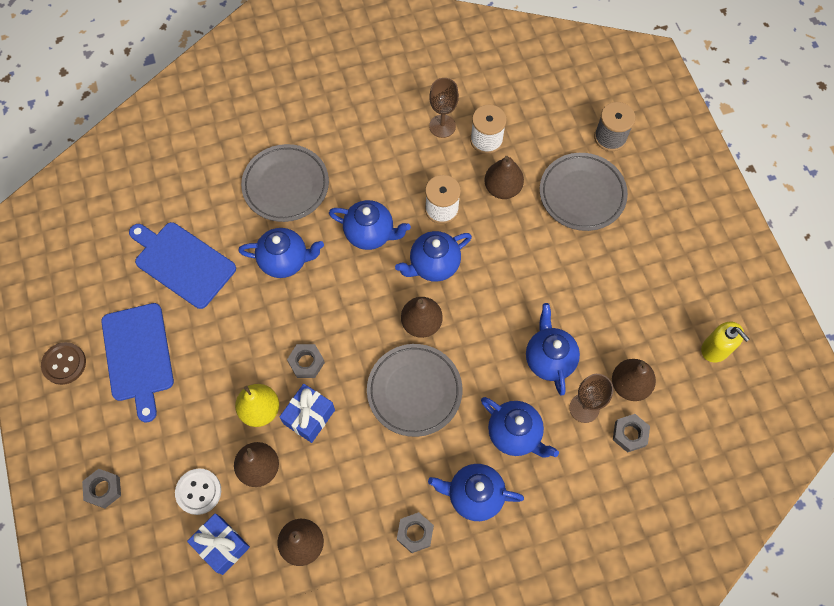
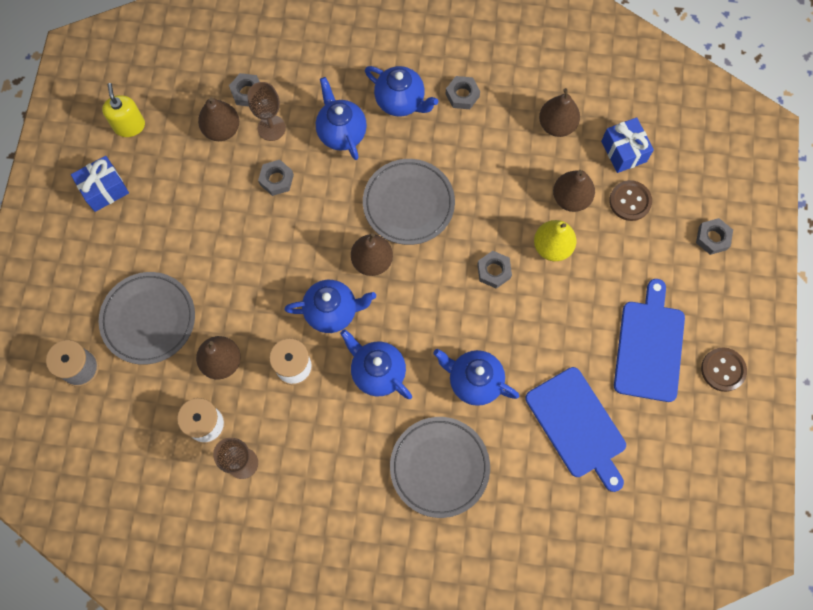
camera: 155 degrees left, 5 degrees up
(198, 492) = (630, 201): white button -> brown button
(309, 417) = (511, 222): blue gift -> blue gift (104, 189)
(549, 359) = (276, 180): blue teapot -> grey nut

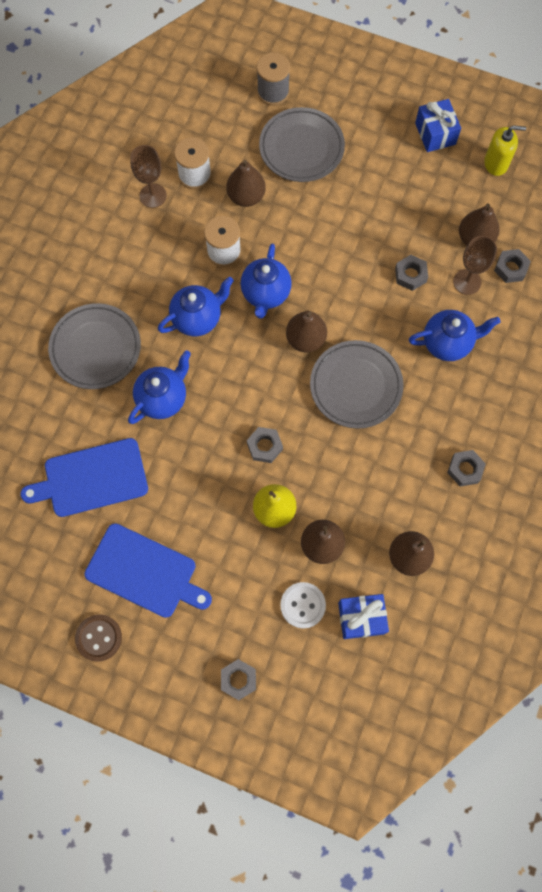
camera: 105 degrees right, 0 degrees up
(400, 102) = (470, 407): blue teapot -> none
(630, 201) = (303, 605): brown button -> white button

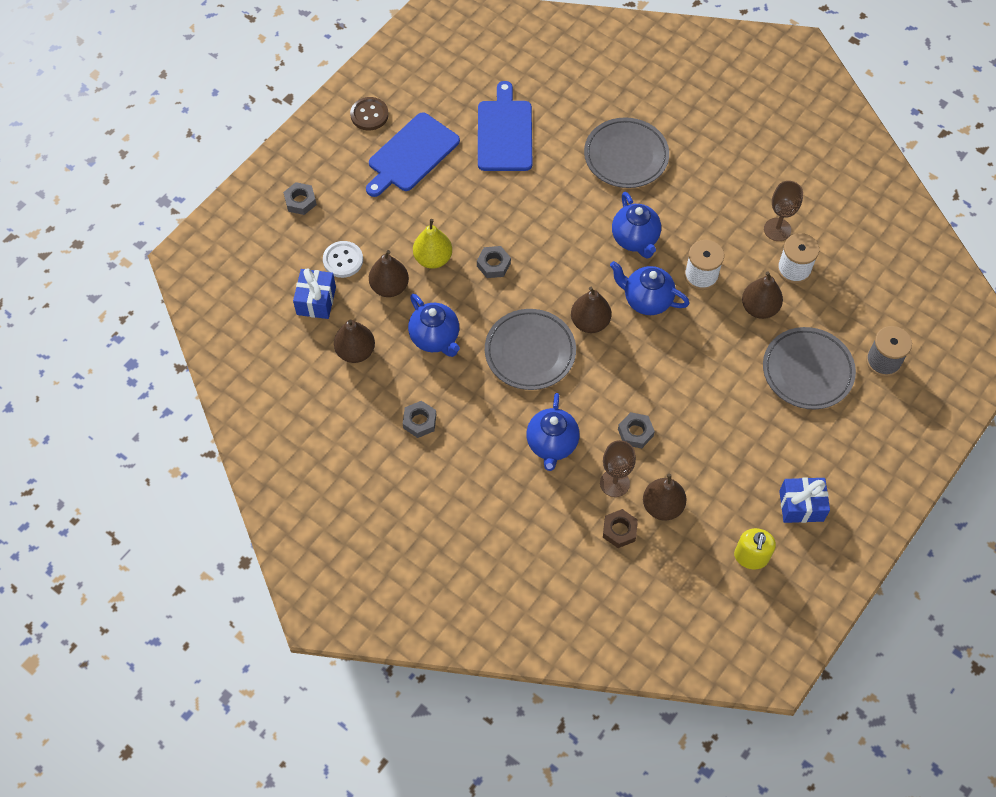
camera: 105 degrees right, 10 degrees down
(163, 398) = (563, 197): blue teapot -> blue teapot (435, 338)
(510, 268) = (619, 530): grey nut -> brown nut

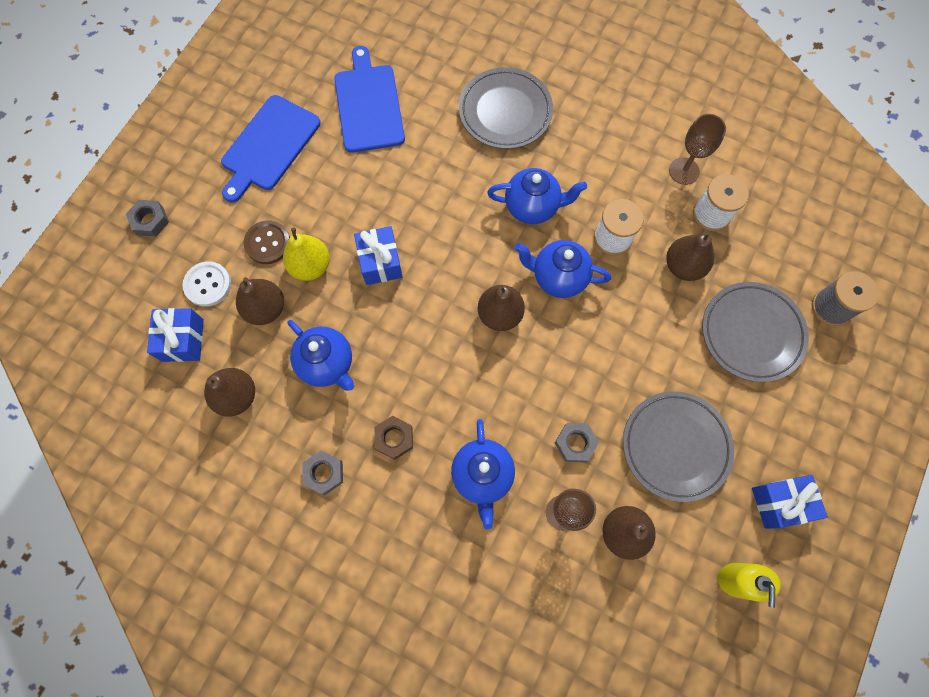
camera: 10 degrees left, 10 degrees up
(369, 115) = (215, 107): brown button -> brown button (268, 243)
(493, 264) = (380, 262): grey nut -> blue gift
(530, 352) = (438, 363): grey plate -> grey plate (675, 446)
(619, 530) = (579, 573): brown nut -> brown nut (394, 438)
(635, 239) = (532, 207): blue teapot -> blue teapot turned 60 degrees counterclockwise

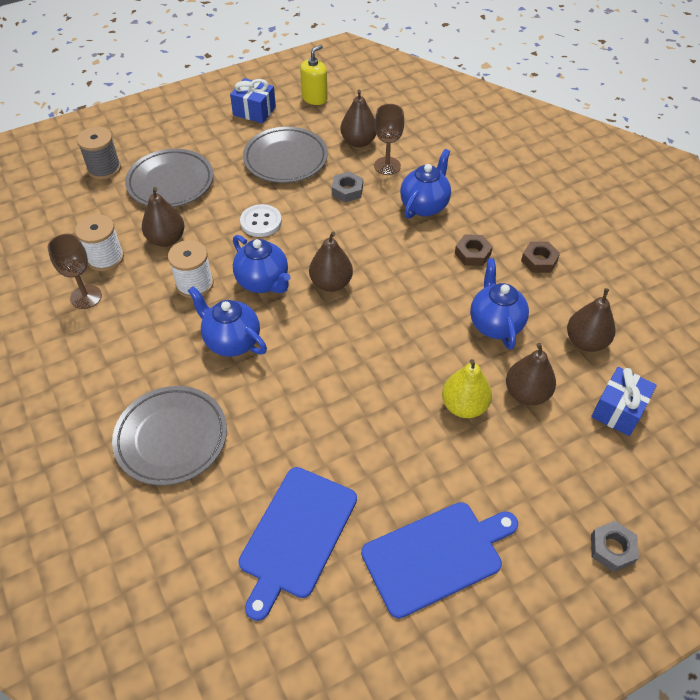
camera: 145 degrees left, 20 degrees down
(208, 285) = (573, 445): white button -> white button (261, 222)
(268, 243) = (494, 450): brown button -> none
(324, 473) = (539, 261): grey nut -> brown nut
(380, 262) = (398, 373): blue gift -> none

